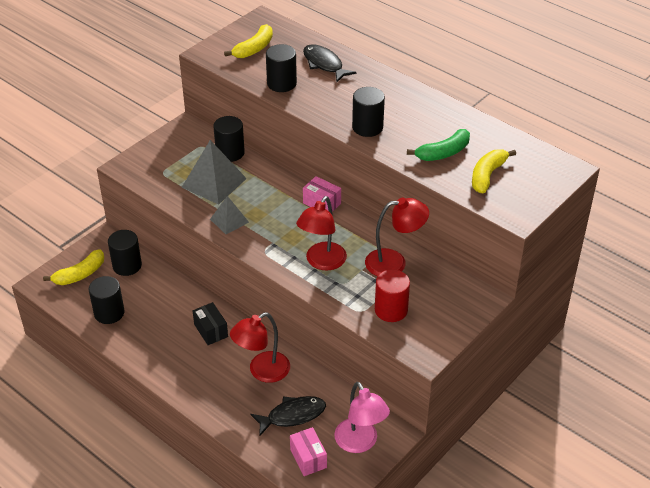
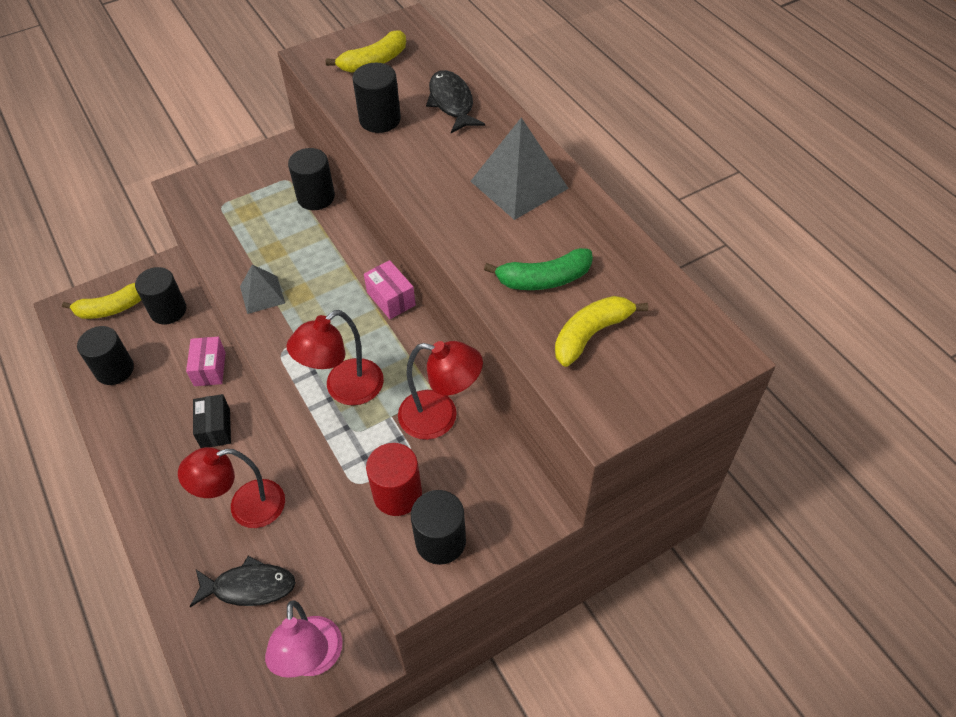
camera: 20 degrees right, 10 degrees up
(214, 182) = (274, 235): grey pyramid -> grey pyramid (519, 184)
(308, 458) = (236, 661): pink box -> pink box (210, 369)
(367, 127) = (457, 212): black cylinder -> black cylinder (440, 541)

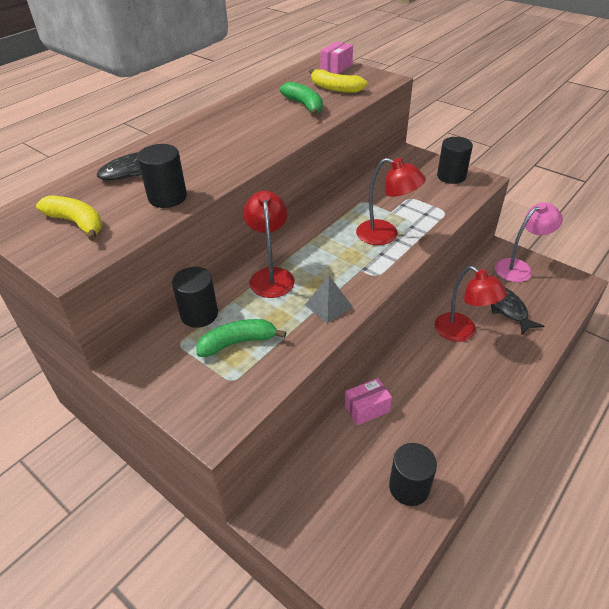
camera: 110 degrees left, 10 degrees down
(111, 308) = (341, 540): yellow banana -> none
(168, 310) = (320, 478): black cylinder -> none
(215, 428) = (417, 377): black box -> none
(261, 217) = (238, 342): none -> green banana
(391, 299) = (296, 238): pink box -> pink box (336, 67)
(397, 494) = (438, 196): red cylinder -> none
(440, 417) = (377, 194): red lamp -> red lamp (271, 276)
(519, 184) = (223, 127): grey pyramid -> none

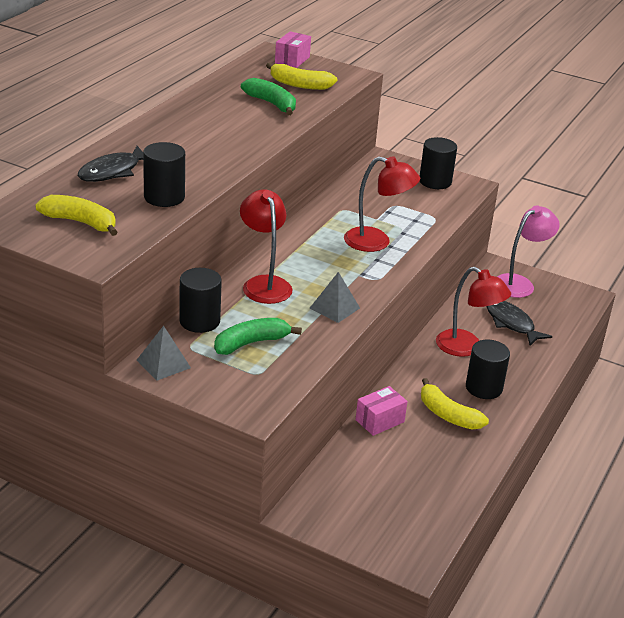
camera: 15 degrees left, 10 degrees down
(148, 362) = (163, 363): none -> grey pyramid
(409, 487) = (437, 481): black cylinder -> black cylinder (483, 388)
(432, 407) = (447, 415): none -> yellow banana

